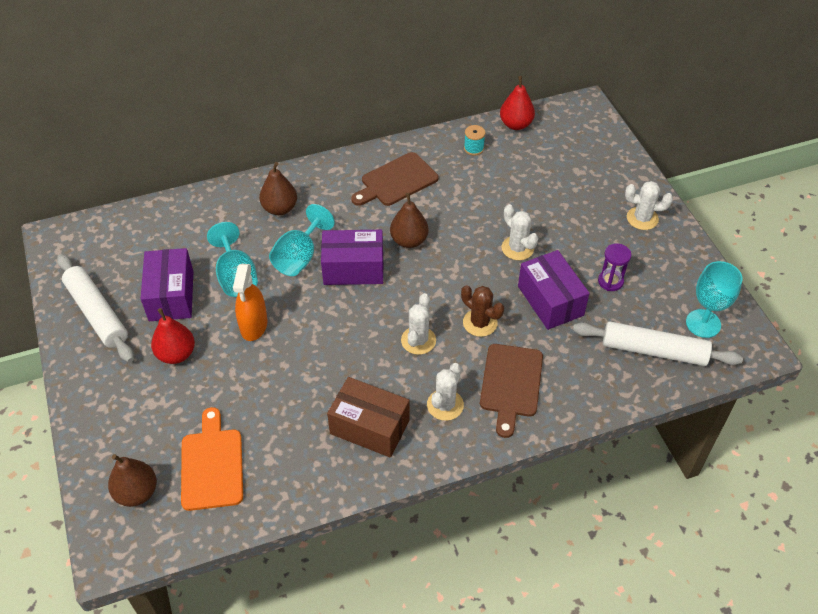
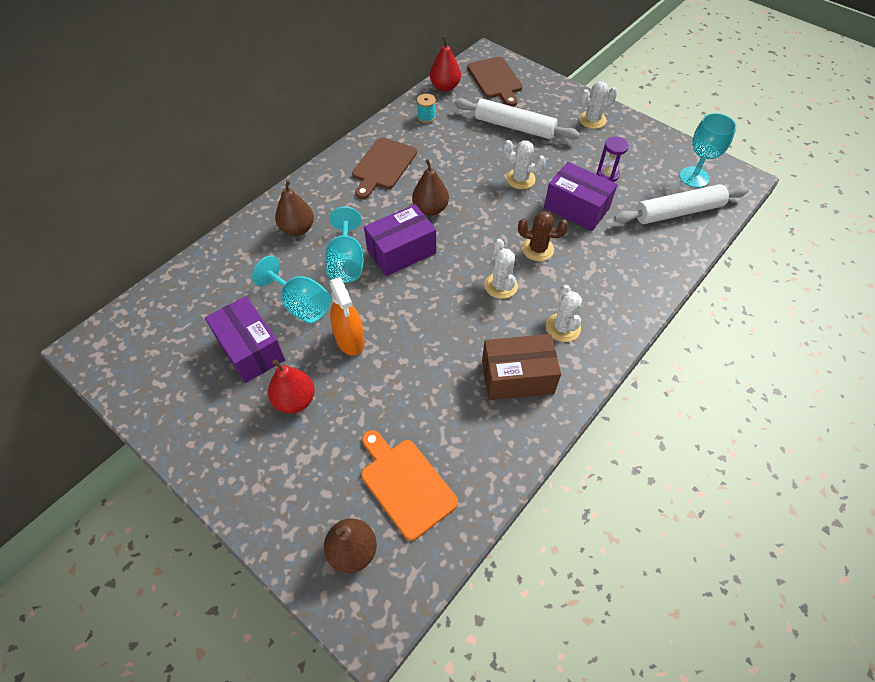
camera: 30 degrees left, 5 degrees up
(97, 313) = (186, 400): white rolling pin -> white rolling pin (514, 127)
(510, 384) = (599, 286): brown cutting board -> brown cutting board (495, 80)

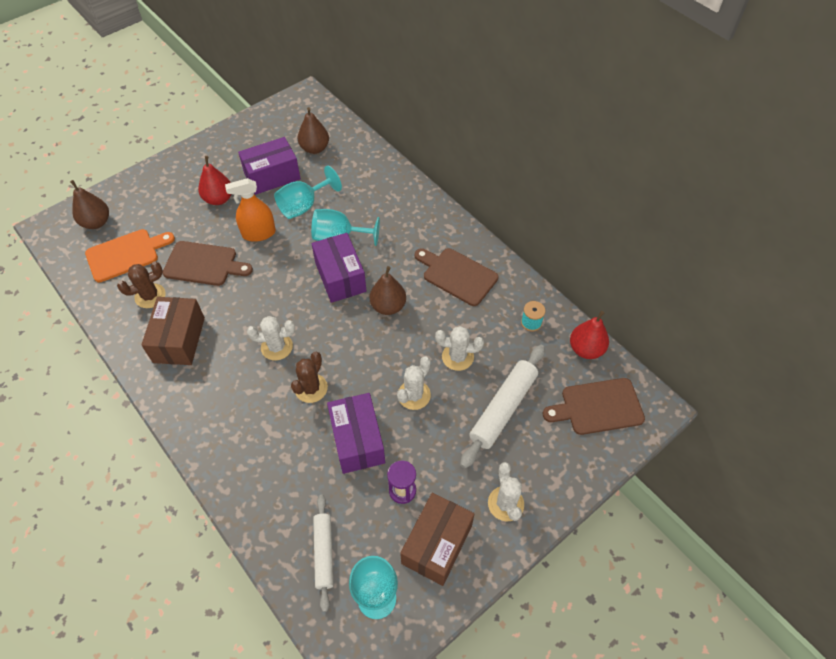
camera: 100 degrees right, 0 degrees up
(297, 229) = (387, 207): brown pear -> brown pear (315, 148)
(406, 384) = (204, 264): none -> brown cutting board
(465, 429) = (150, 296): none -> brown cactus
(563, 327) = (213, 386): white cactus -> white cactus (457, 357)
(576, 208) = (357, 440): purple box -> purple box turned 60 degrees counterclockwise
(639, 151) = (437, 544): none -> brown box
(678, 212) = (324, 553): white rolling pin -> white rolling pin, size x0.64

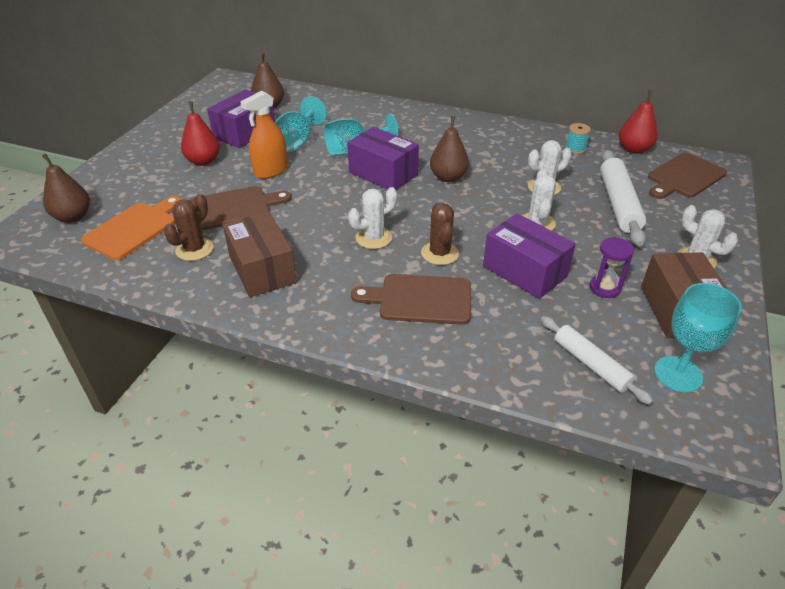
camera: 30 degrees left, 15 degrees down
(457, 275) = (484, 141): brown cutting board -> brown cutting board (420, 299)

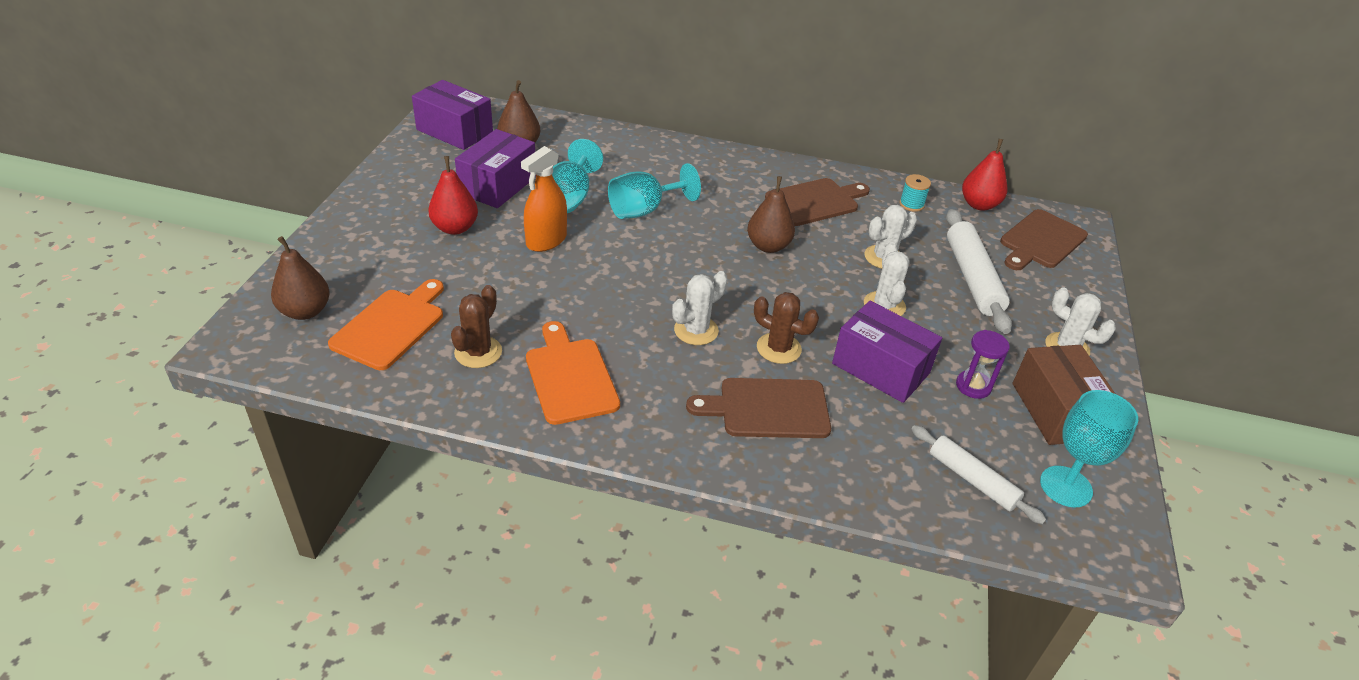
camera: 10 degrees left, 0 degrees up
(233, 208) = (512, 294): brown cutting board -> brown cutting board (815, 202)
(262, 269) = (570, 377): brown box -> orange cutting board
(383, 173) = (688, 242): purple box -> purple box (455, 131)
(439, 253) = (778, 348): brown cactus -> brown cactus turned 45 degrees counterclockwise

